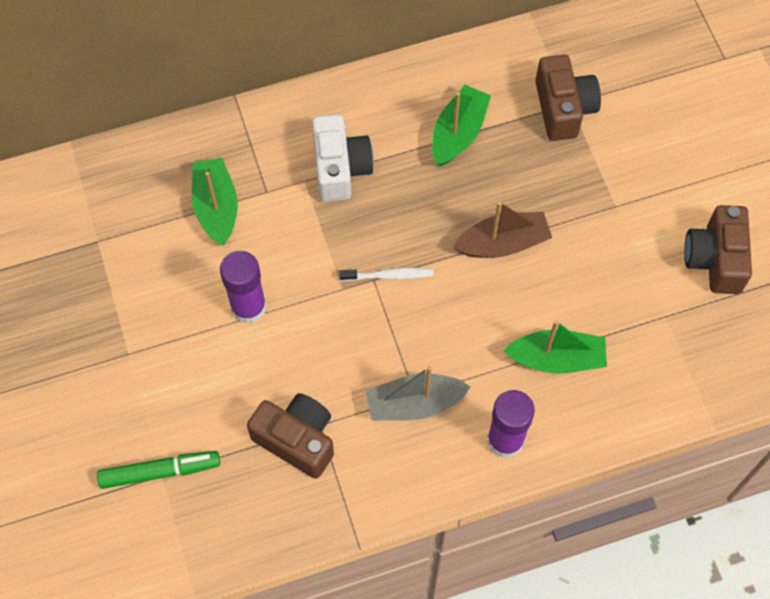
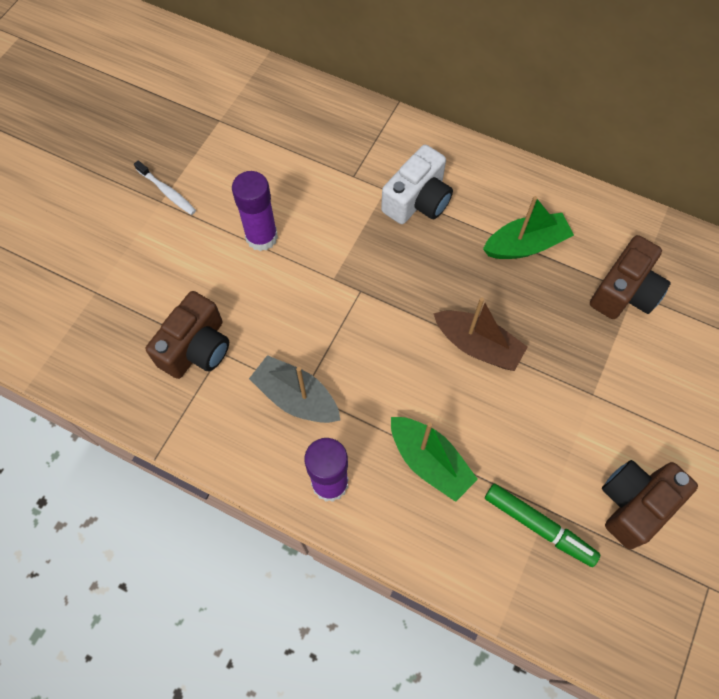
camera: 45 degrees right, 0 degrees up
(160, 471) = (96, 289): green marker -> green marker (538, 526)
(216, 207) = (311, 159): green boat -> none
(297, 439) = (196, 348): brown camera -> brown camera turned 45 degrees clockwise
(389, 275) = (373, 297): white toothbrush -> white toothbrush (167, 192)

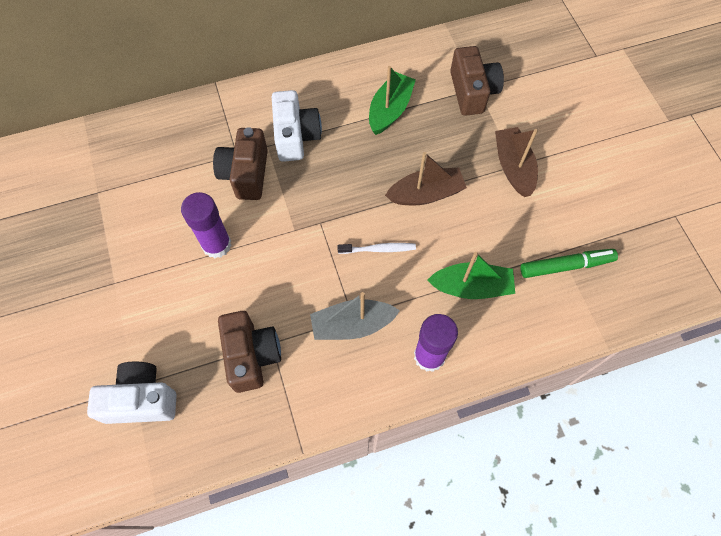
camera: 45 degrees left, 0 degrees up
(90, 306) = (141, 399): none -> white camera
(167, 192) = (112, 272): white toothbrush -> white toothbrush (378, 249)
(587, 393) = (513, 167): none -> brown boat
(634, 504) = (598, 206): brown camera -> brown camera (245, 174)

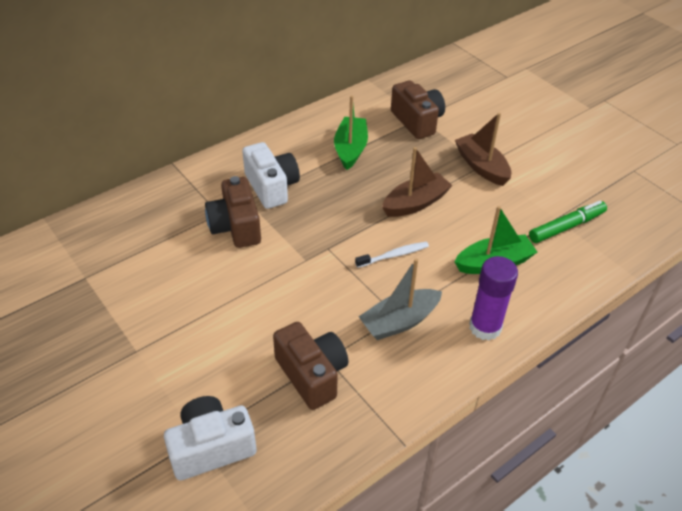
camera: 20 degrees left, 20 degrees down
(216, 245) = (232, 291): purple glue stick -> none

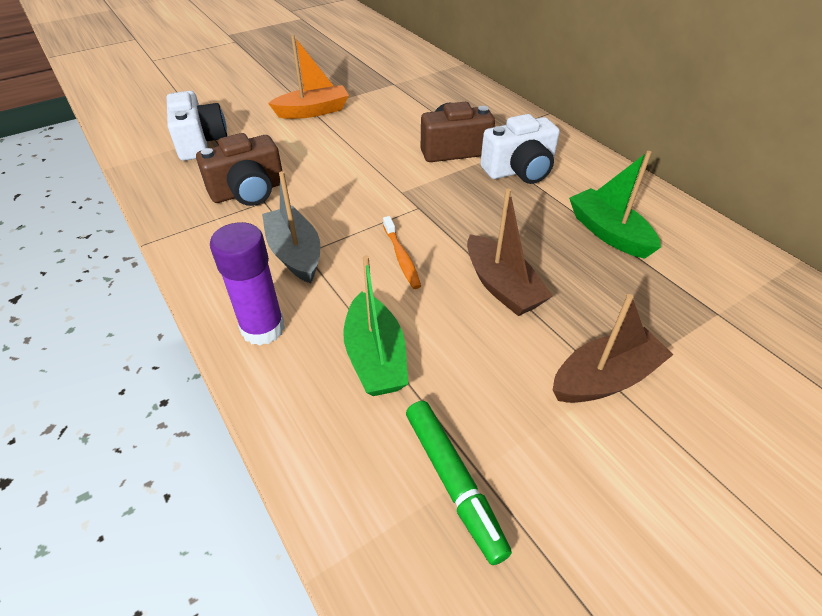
camera: 95 degrees right, 0 degrees up
(145, 345) = (313, 111): none -> orange boat
(350, 149) = (608, 233): green boat -> green boat turned 135 degrees counterclockwise
(394, 255) = (401, 257): white toothbrush -> orange toothbrush
(417, 121) = (706, 308): brown camera -> none

